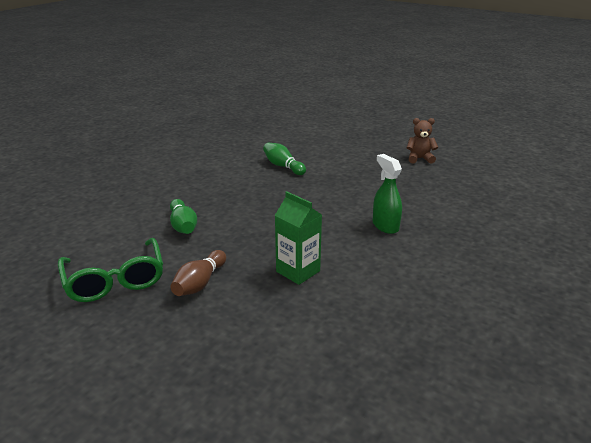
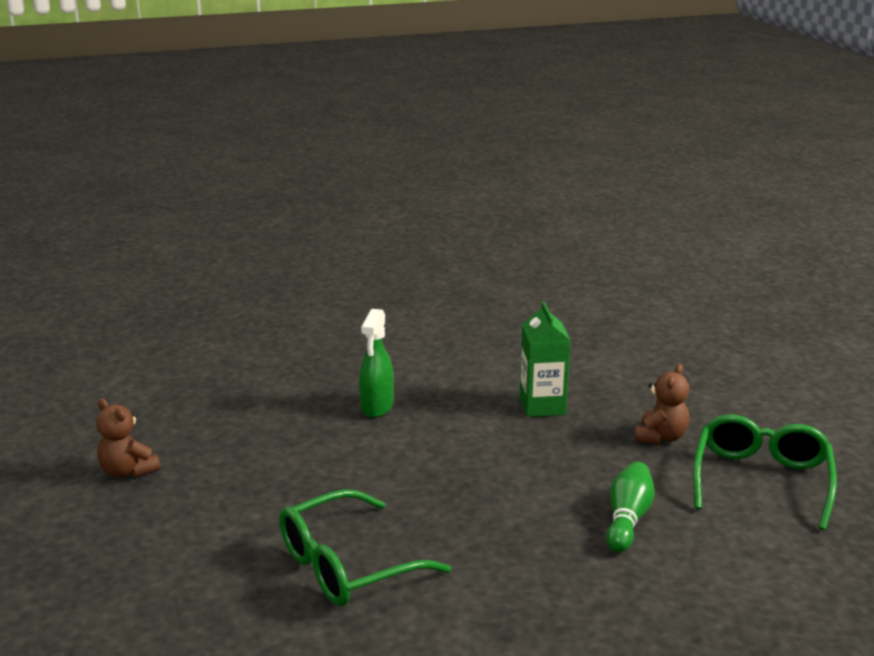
camera: 140 degrees left, 5 degrees down
(200, 283) = (660, 437): brown bowling pin -> brown teddy bear
(283, 166) = (347, 565): green bowling pin -> green glasses

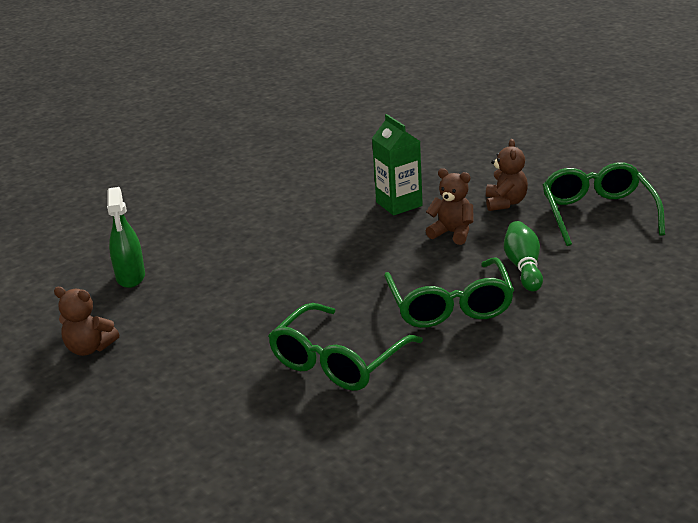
camera: 20 degrees left, 5 degrees up
(377, 407) = (265, 240): green spray bottle -> green spray bottle (130, 277)
(512, 540) = (450, 306): none -> green glasses
(576, 455) = (452, 233): none -> brown teddy bear

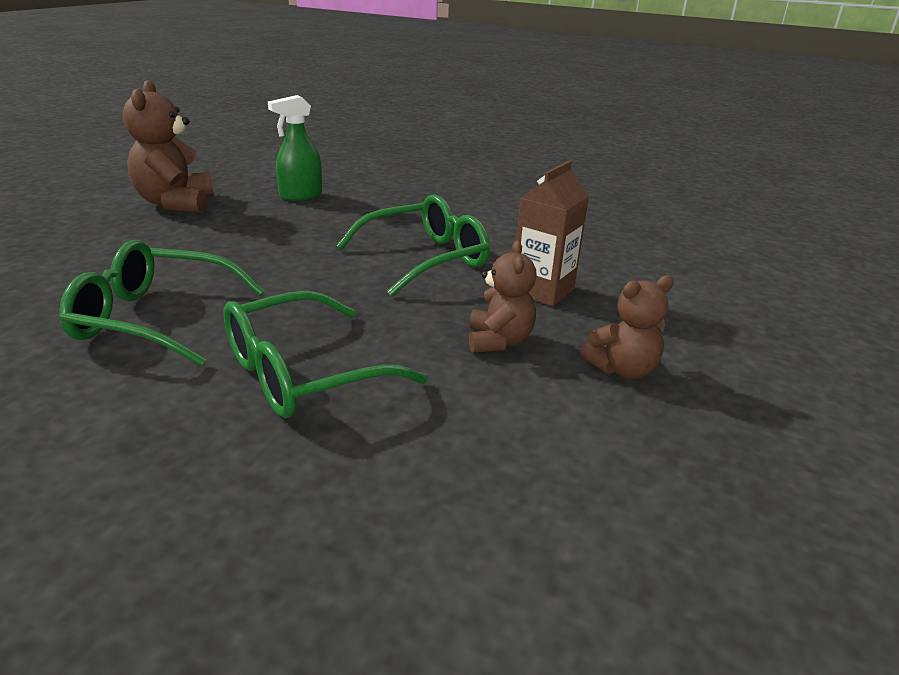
camera: 60 degrees right, 0 degrees up
(89, 348) = (176, 203): brown teddy bear -> brown teddy bear, size x1.60
(399, 204) = (542, 291): green carton -> brown carton
(523, 267) = (443, 420): green bowling pin -> none
(598, 213) = (681, 475): green glasses -> green glasses (425, 258)

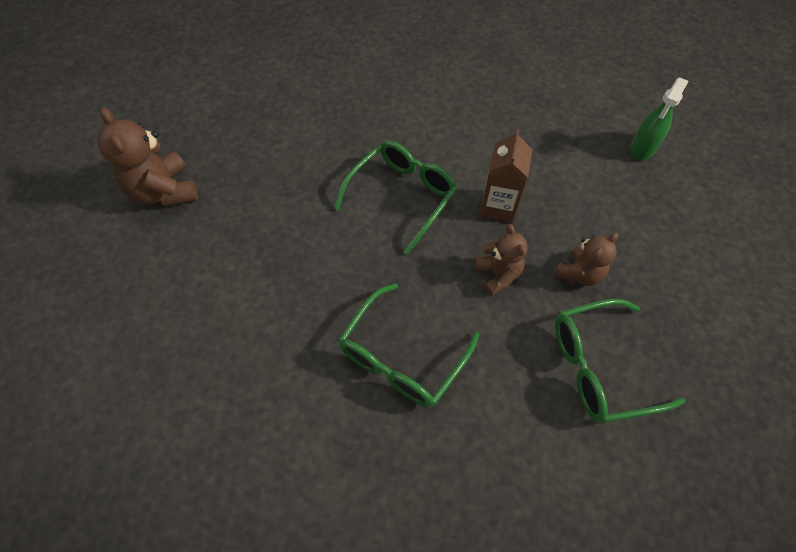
camera: 20 degrees left, 30 degrees up
(155, 319) = (269, 344): green glasses -> green glasses (599, 367)
(300, 196) = (255, 140): green spray bottle -> green spray bottle (642, 148)

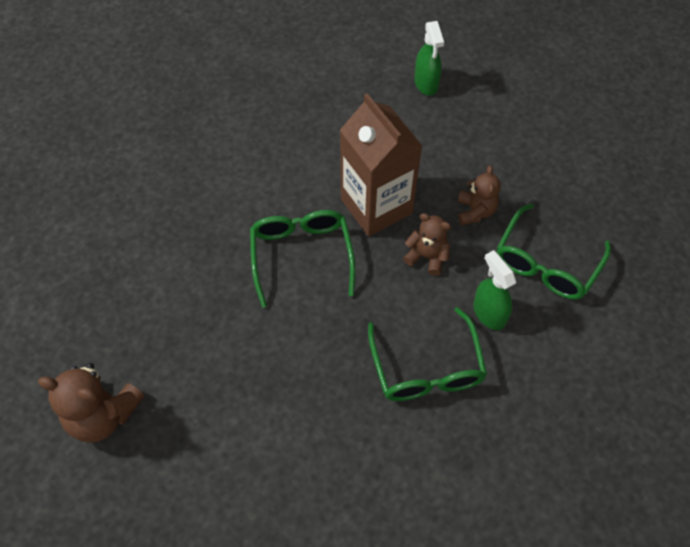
camera: 45 degrees left, 0 degrees up
(498, 206) = (376, 206): brown carton -> brown carton, size x1.64
(501, 361) = (489, 313): none -> green spray bottle

